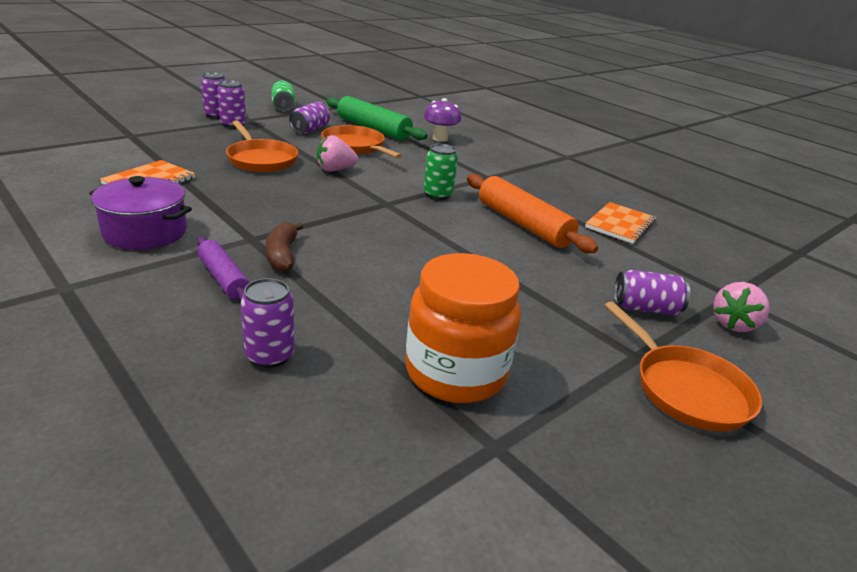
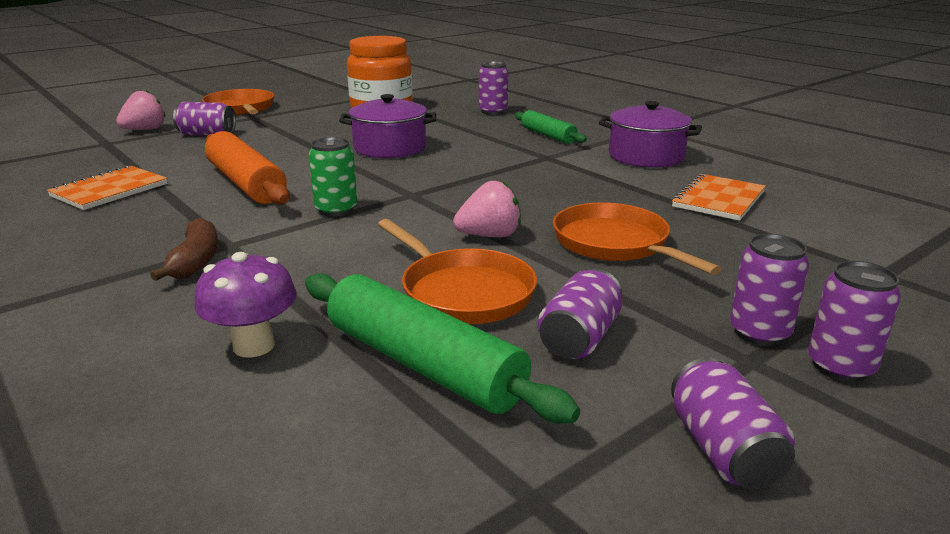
camera: 175 degrees left, 5 degrees down
(223, 278) = (548, 135): purple rolling pin -> green rolling pin
(282, 255) = (511, 148): brown banana -> brown banana (196, 261)
(283, 107) = (723, 450): green can -> purple can
(417, 265) = (389, 148): none -> purple pot

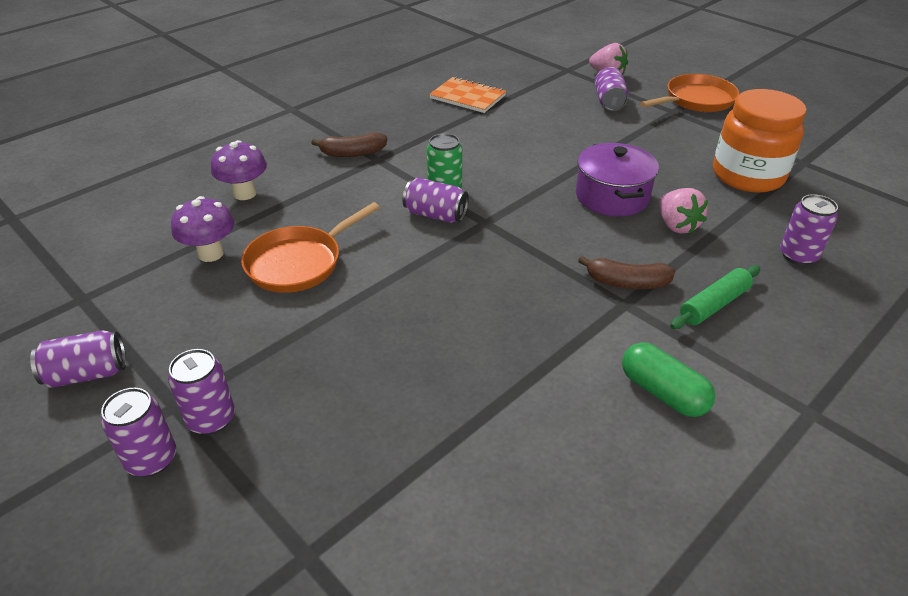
camera: 85 degrees right, 15 degrees up
(245, 183) = (493, 142): orange rolling pin -> none
(423, 364) = (211, 254): green rolling pin -> purple mushroom
(489, 236) = (397, 270): pink strawberry -> pink strawberry (677, 225)
(520, 154) = (626, 283): none -> brown banana
(579, 338) = (225, 318): purple can -> purple can (435, 215)
(615, 244) = (382, 346): orange pan -> none
(646, 156) = (662, 392): purple pot -> green capsule
(718, 199) = (513, 444): orange notebook -> none

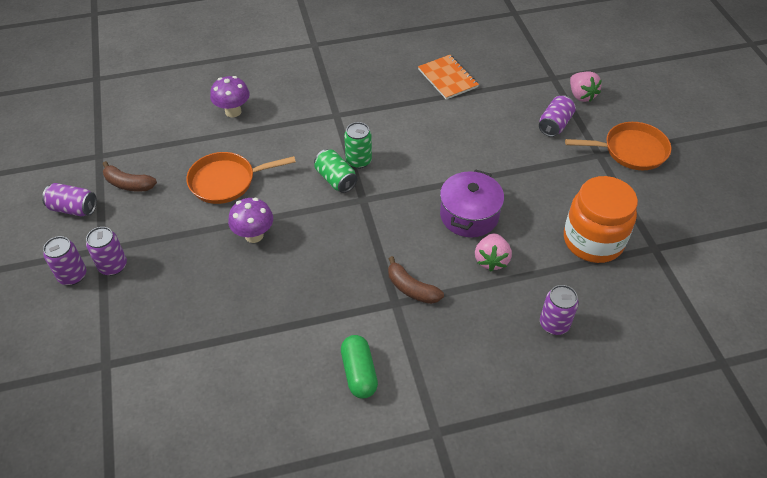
camera: 30 degrees right, 10 degrees up
(211, 254) = (183, 152): purple mushroom -> purple mushroom (254, 235)
(352, 153) = (324, 103): brown banana -> brown banana (128, 184)
(435, 215) = (336, 179): purple can -> green can
(714, 305) = (453, 332): green rolling pin -> none

